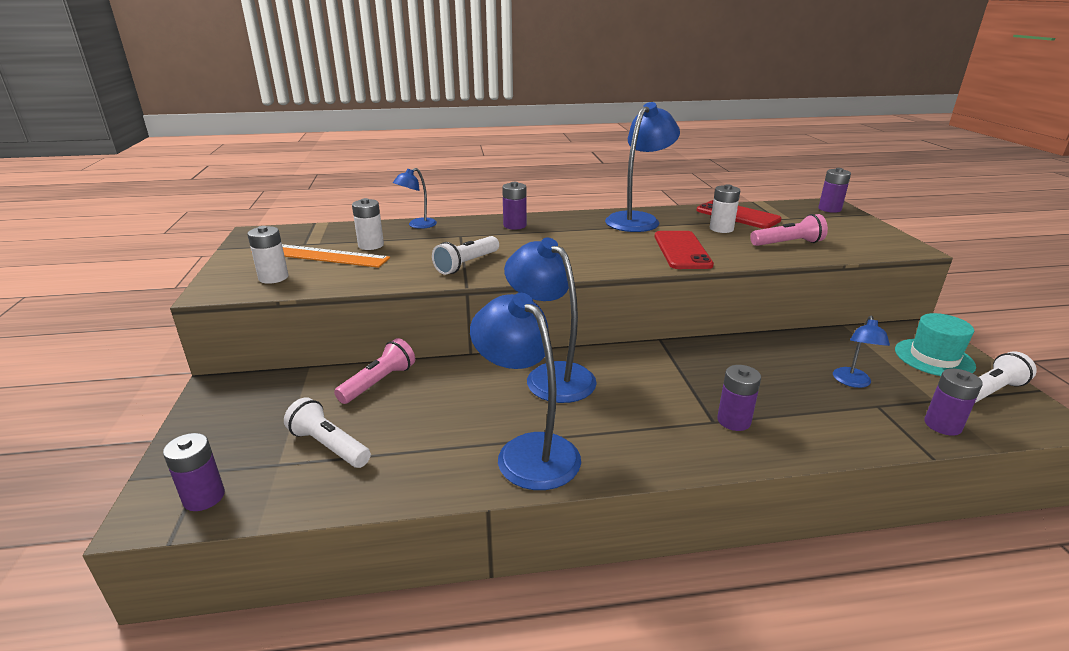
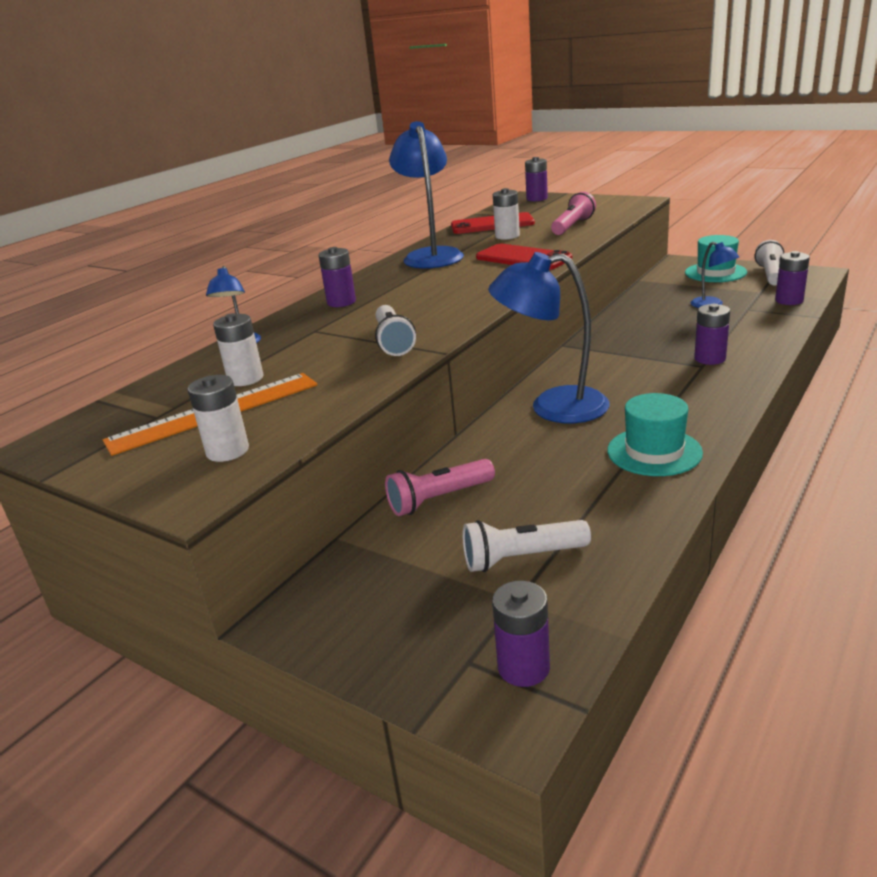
camera: 45 degrees left, 0 degrees up
(379, 382) = (439, 499): pink flashlight -> pink flashlight turned 105 degrees counterclockwise
(527, 451) = (654, 452): blue lamp -> turquoise hat

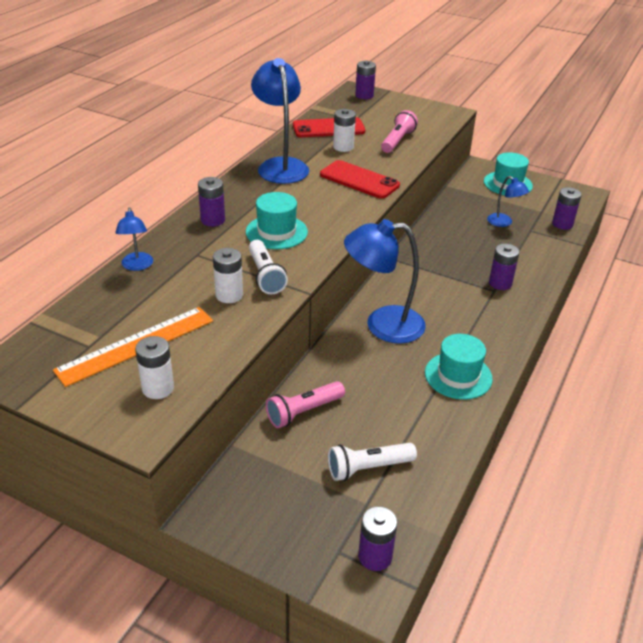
camera: 10 degrees left, 10 degrees up
(245, 379) = (152, 308): white battery -> white battery (229, 295)
(415, 305) = (276, 232): none -> turquoise hat
(770, 274) = (550, 191): white flashlight -> none

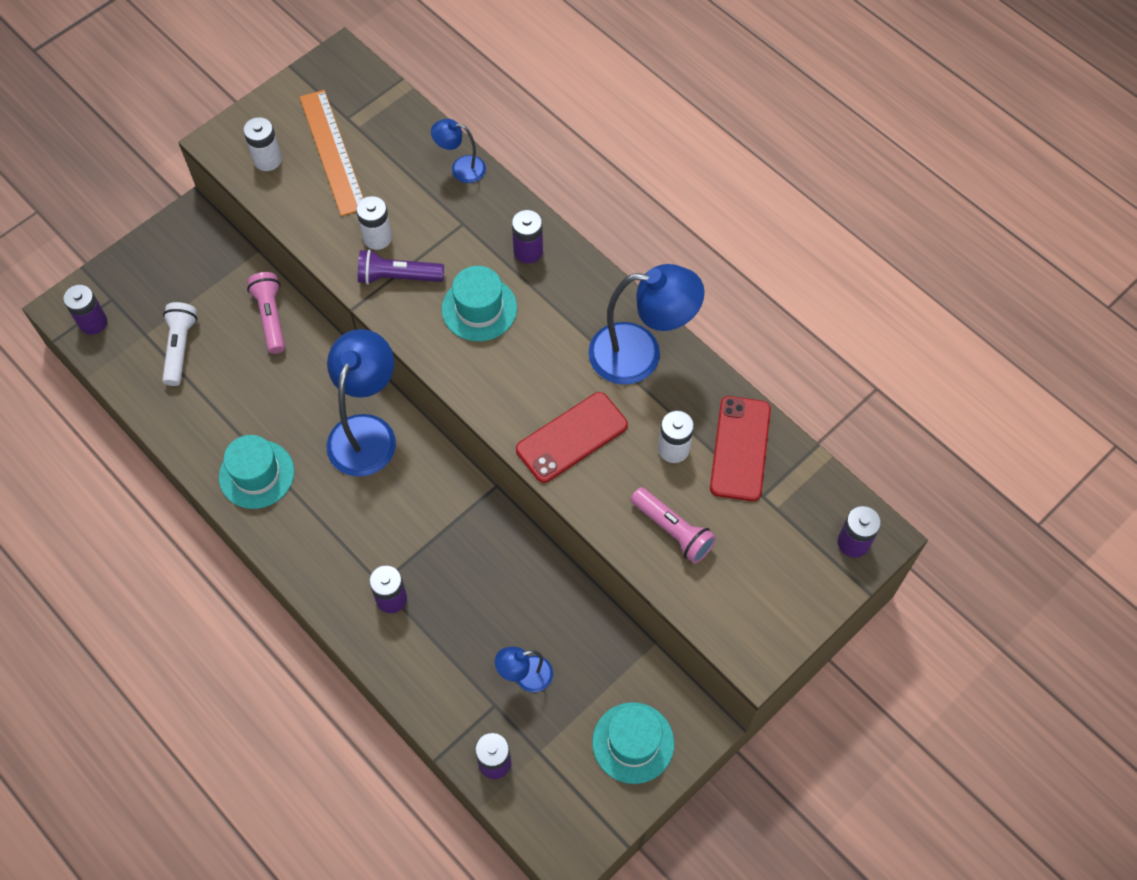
camera: 110 degrees right, 25 degrees up
(265, 276) = (398, 277): white flashlight -> purple flashlight

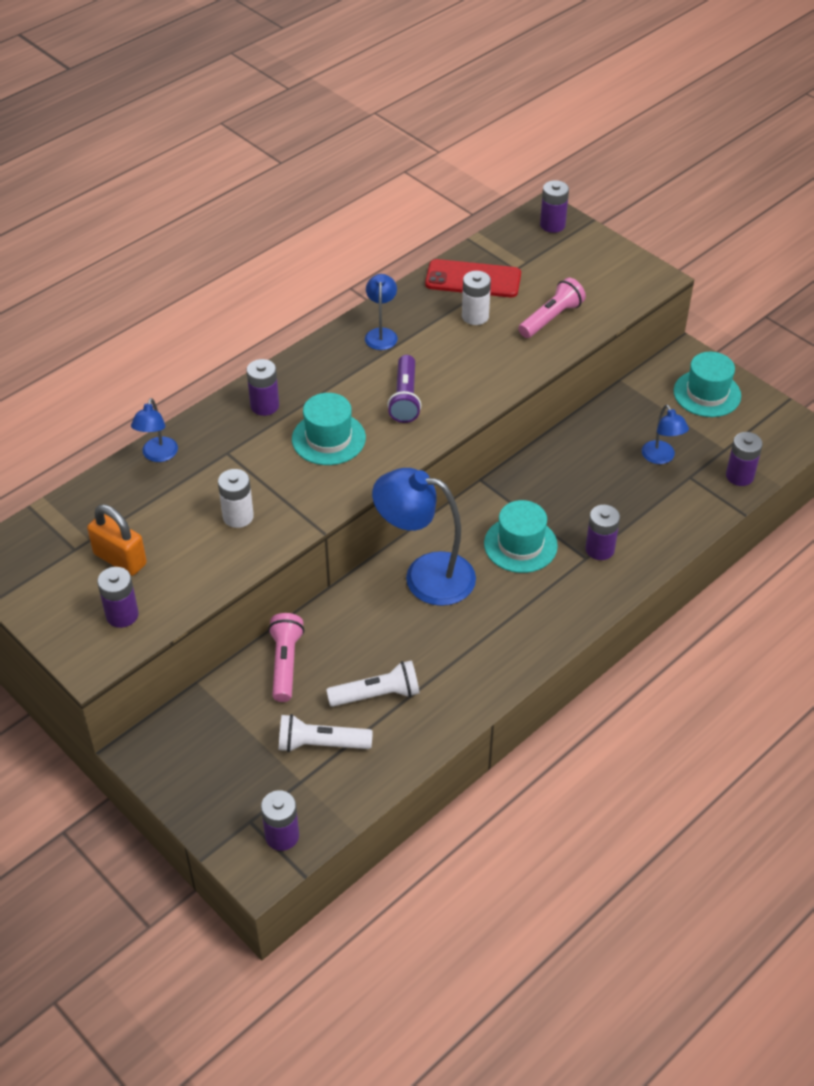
camera: 90 degrees left, 15 degrees down
(227, 391) = (377, 695): none -> white flashlight
(256, 474) = (475, 662): turquoise hat -> turquoise hat (520, 545)
(267, 160) = (122, 615): white battery -> purple battery
(271, 317) = (285, 663): pink flashlight -> pink flashlight turned 105 degrees clockwise
(332, 152) = (120, 559): orange ruler -> orange padlock
(398, 277) = (287, 499): purple flashlight -> purple flashlight (405, 398)
(571, 437) = (466, 377): red phone -> none
(640, 354) = (381, 334): blue lamp -> blue lamp, size x0.51

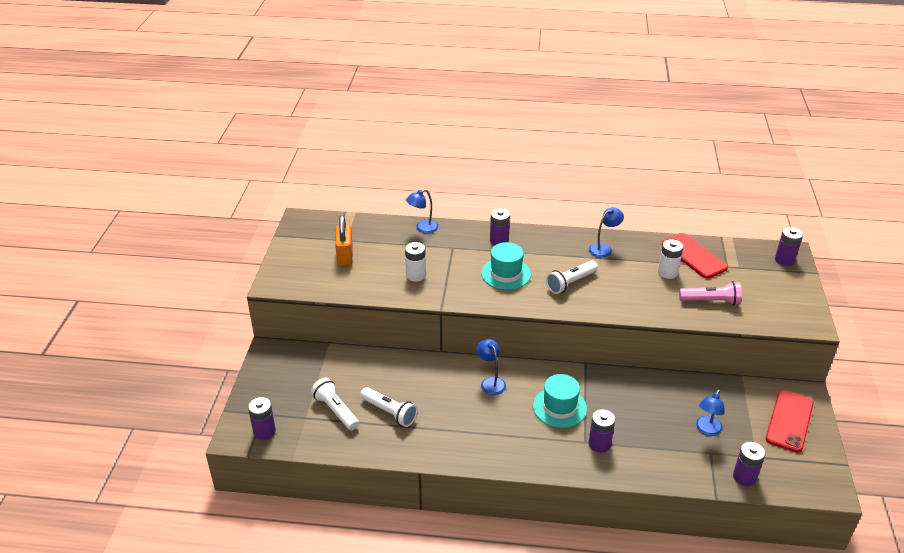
camera: 50 degrees right, 10 degrees down
(122, 615) = (312, 276): purple battery -> none
(285, 663) = (373, 366): pink flashlight -> none
(405, 398) = (570, 283): purple flashlight -> white flashlight
(425, 575) = (490, 382): blue lamp -> blue lamp, size x0.51
(707, 393) = (789, 421): turquoise hat -> red phone

